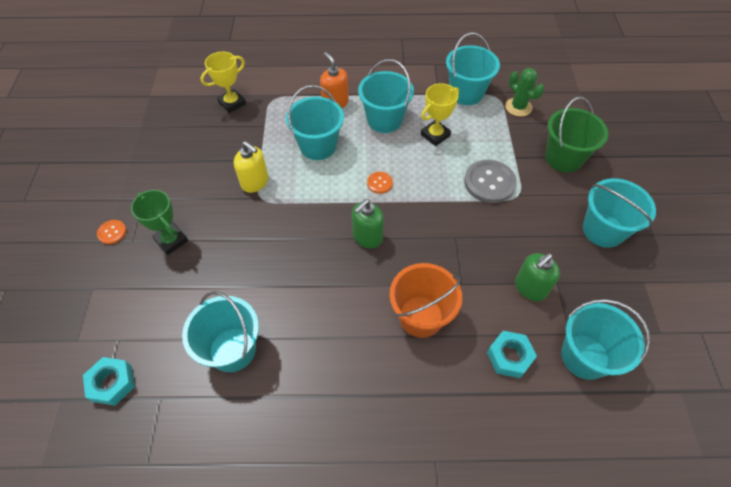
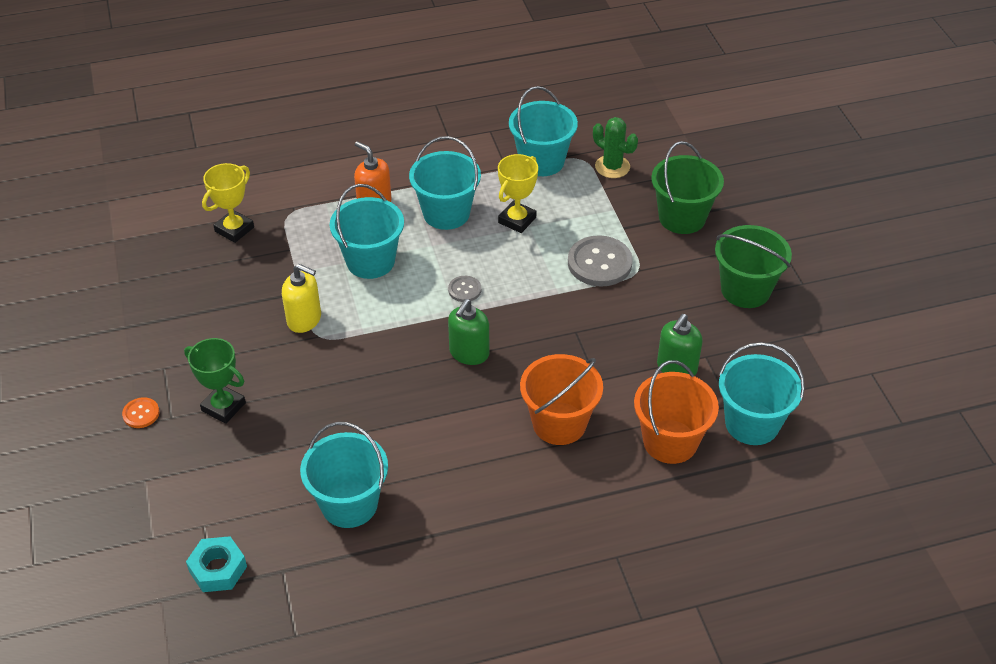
camera: 15 degrees left, 10 degrees down
(379, 183) = (464, 290): orange button -> grey button
(509, 356) = (670, 441): turquoise nut -> orange bucket
(603, 230) = (745, 290): turquoise bucket -> green bucket

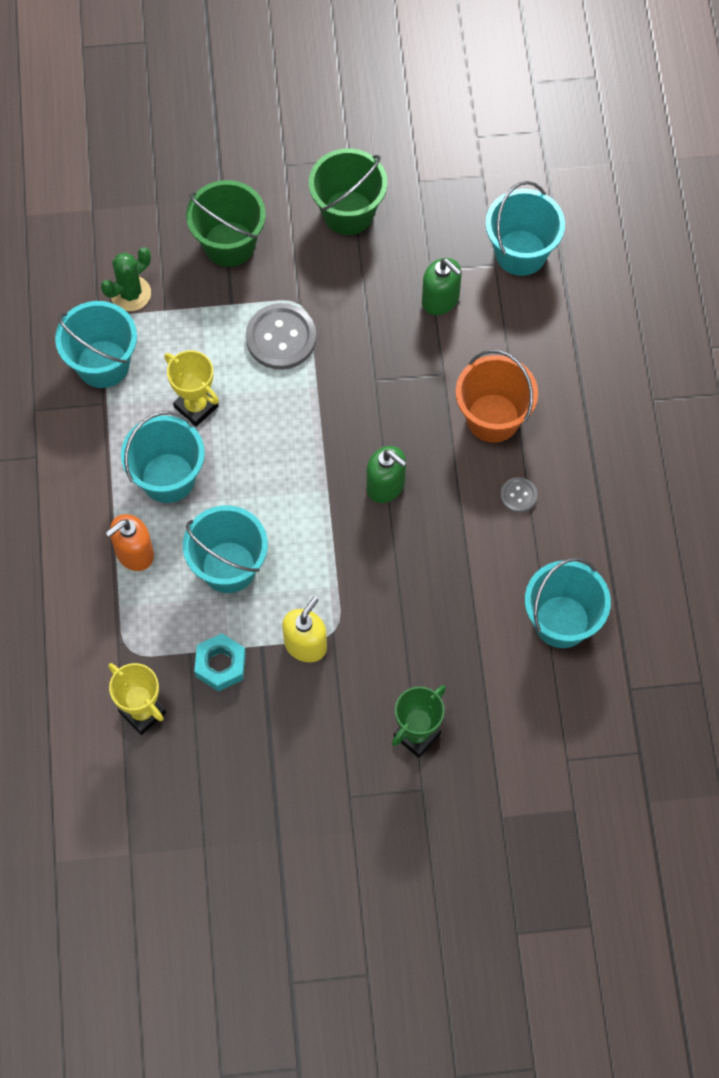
camera: 80 degrees left, 20 degrees up
(141, 414) = (412, 820): orange button -> none
(218, 569) = (621, 748): turquoise nut -> turquoise nut (220, 665)
(464, 290) = (293, 476): grey button -> grey button (518, 495)
(670, 441) = (531, 326): orange bucket -> none

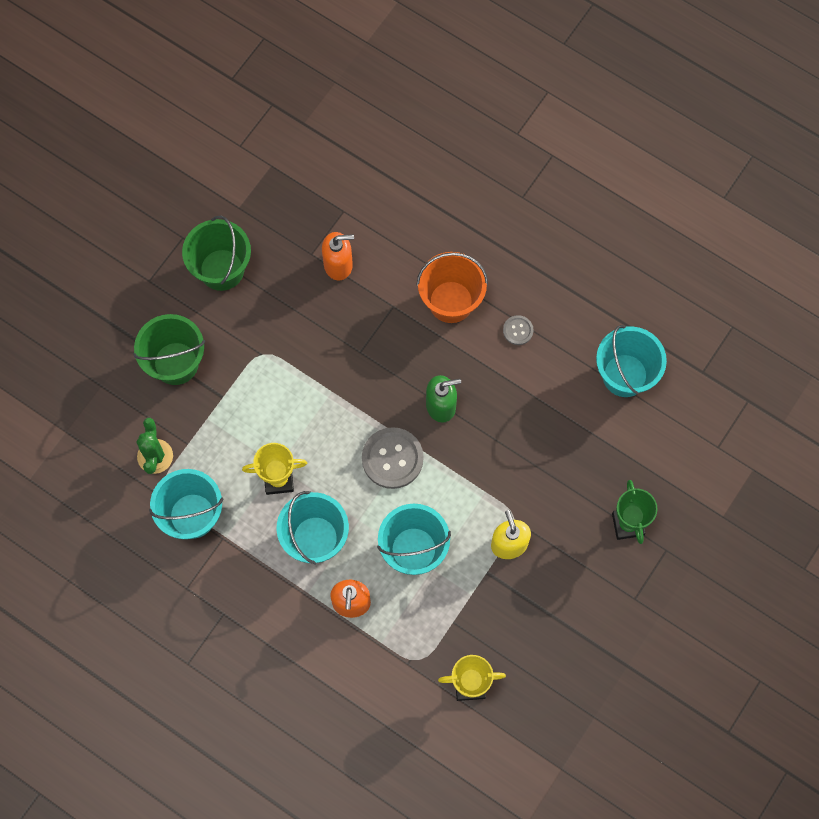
camera: 50 degrees left, 5 degrees up
(220, 665) = (478, 609): turquoise nut -> none
(281, 338) = (276, 386): grey button -> grey button (392, 458)
(440, 299) = (338, 264): green soap dispenser -> orange soap dispenser
(520, 253) = (349, 189): turquoise bucket -> none

